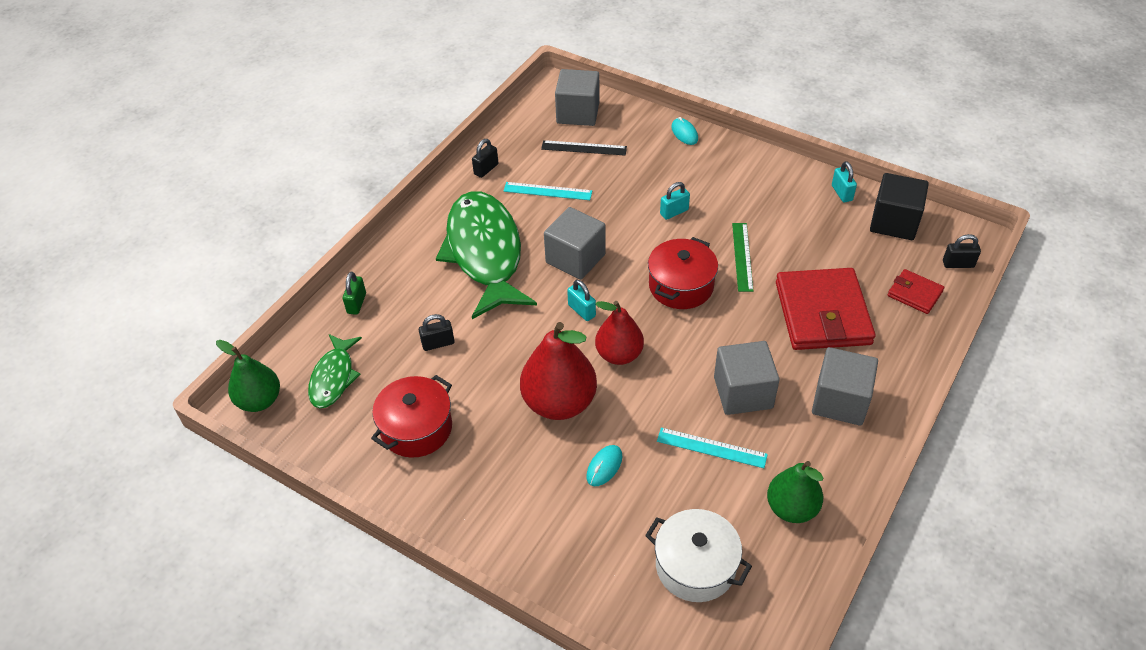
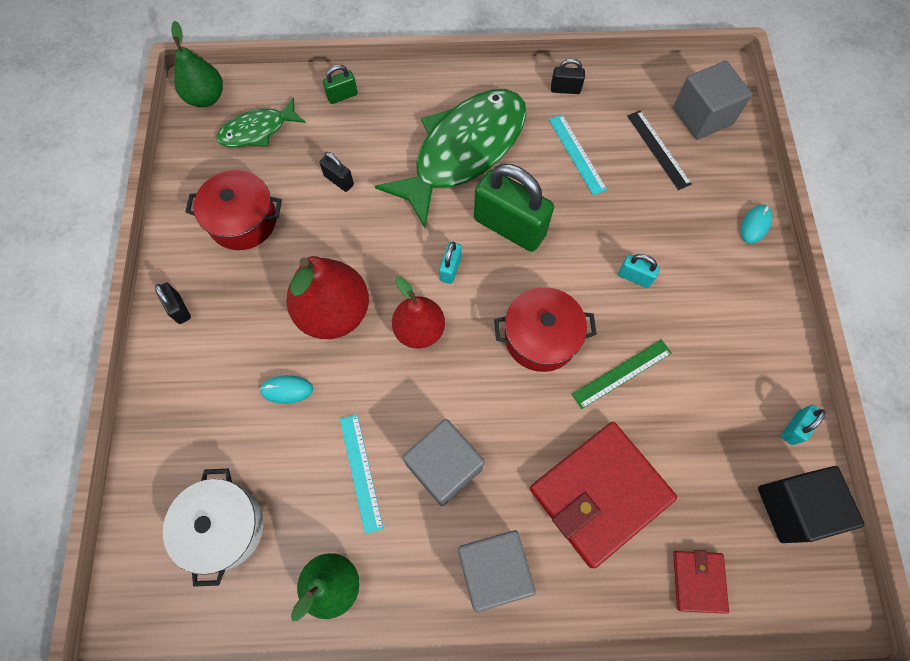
camera: 55 degrees right, 20 degrees up
(575, 258) = (509, 227): grey cube -> green padlock
(958, 264) = (782, 612): black padlock -> black padlock (179, 308)

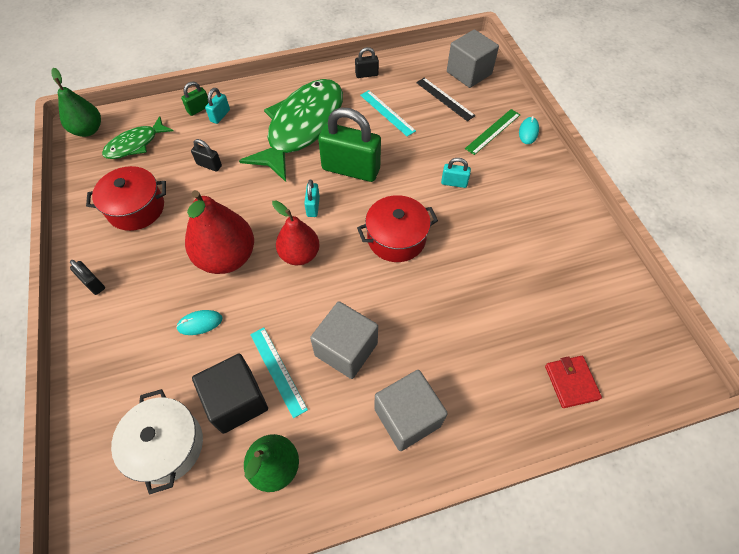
camera: 15 degrees left, 10 degrees down
(600, 494) = (475, 338): red wallet -> none
(622, 373) = (465, 249): green ruler -> green ruler (493, 131)
(793, 507) = (621, 311): black cube -> black cube (237, 401)
(794, 428) = (602, 256): turquoise padlock -> turquoise padlock (220, 116)

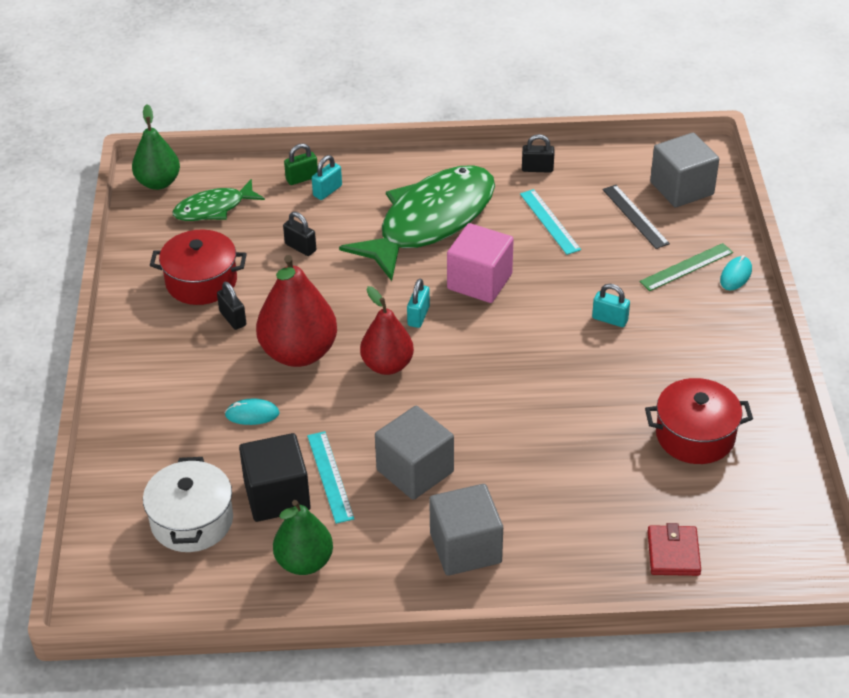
camera: 15 degrees right, 15 degrees down
(93, 283) = (138, 353): black padlock -> black padlock (233, 318)
(351, 169) = (479, 281): green padlock -> pink cube
(396, 238) = (512, 368): red pot -> red pot (695, 436)

